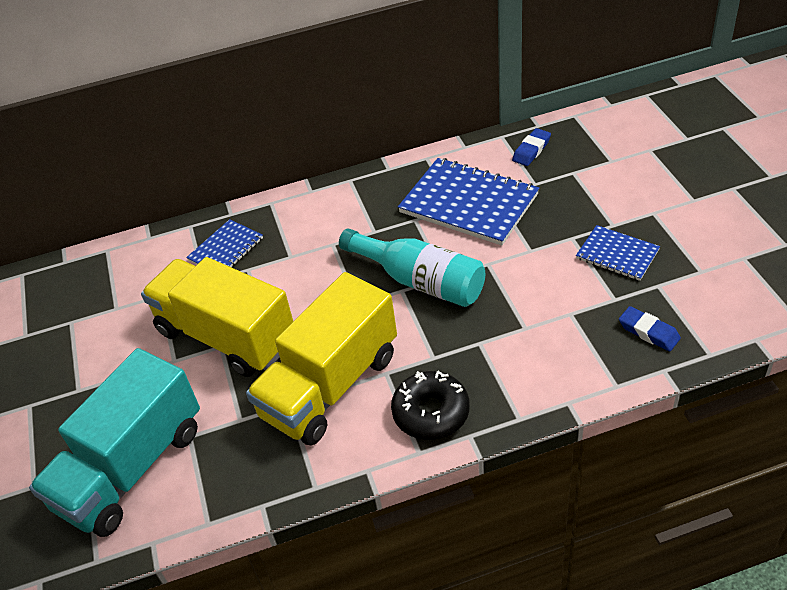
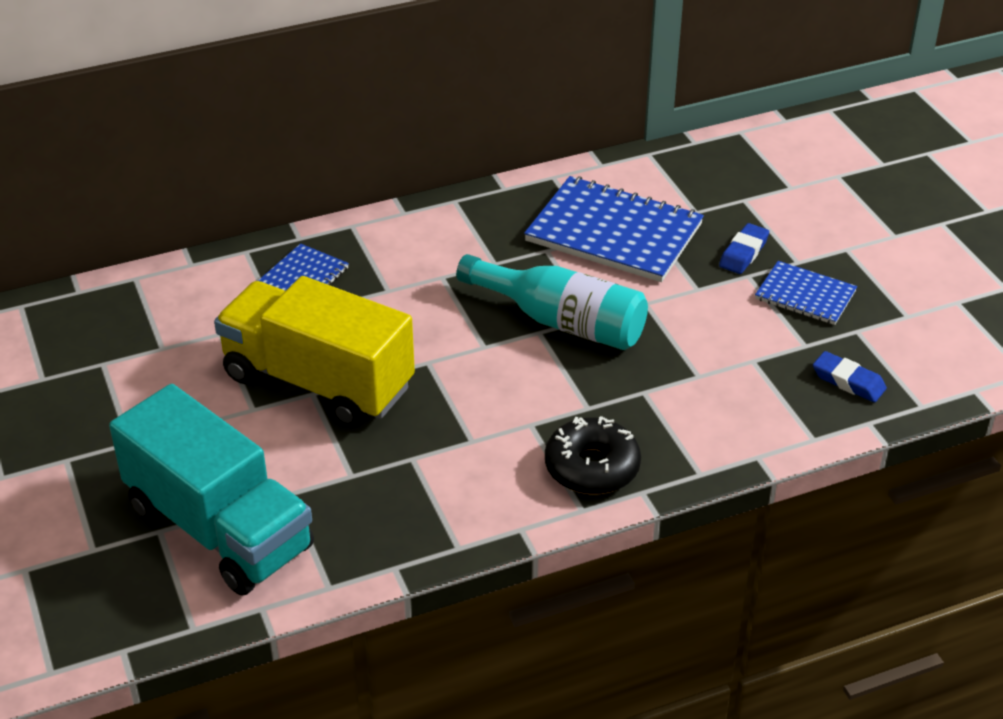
camera: 10 degrees left, 5 degrees down
(132, 467) = (219, 528): turquoise truck -> turquoise truck turned 75 degrees counterclockwise
(330, 386) = (462, 438): yellow truck -> none
(531, 150) = (688, 172): blue eraser -> blue eraser (743, 253)

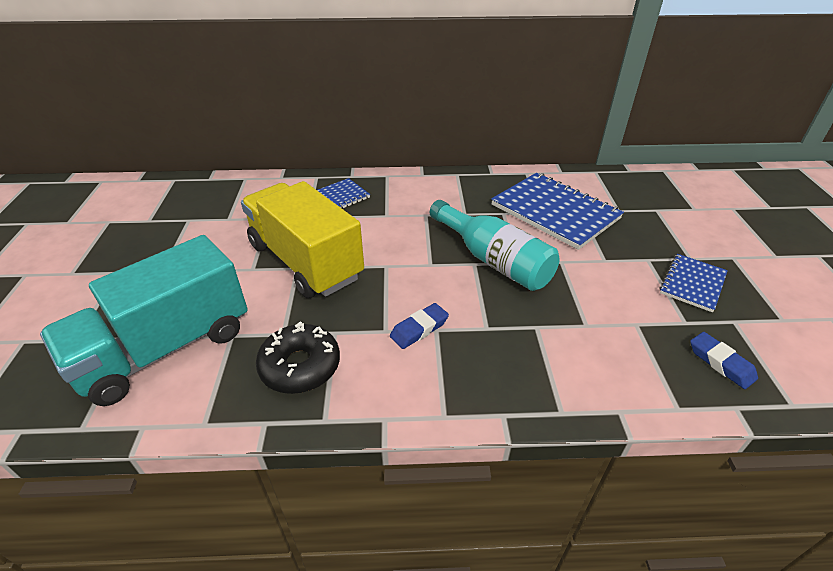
camera: 20 degrees right, 0 degrees up
(219, 528) = (166, 348): turquoise truck -> turquoise truck turned 75 degrees clockwise
(592, 467) = (469, 379): black donut -> black donut (300, 366)
(743, 253) = (648, 243): blue eraser -> blue eraser (419, 329)
(805, 295) = (692, 283): blue notebook -> blue notebook turned 75 degrees clockwise

